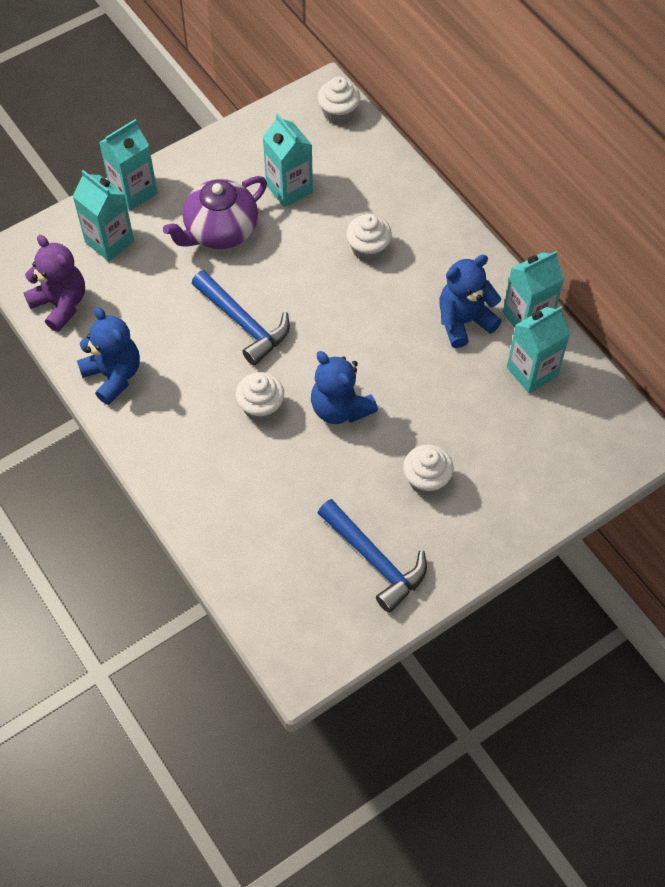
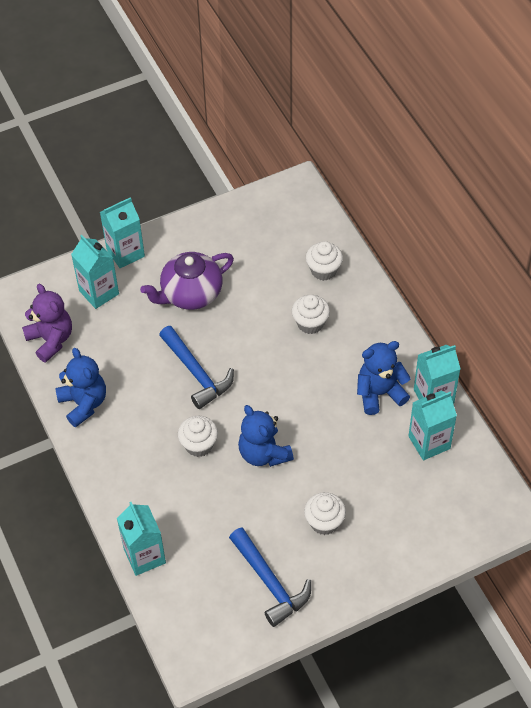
camera: 10 degrees right, 5 degrees down
(289, 189) = (253, 264): turquoise carton -> turquoise carton (144, 556)
(338, 114) = (306, 205): white cupcake -> white cupcake (323, 270)

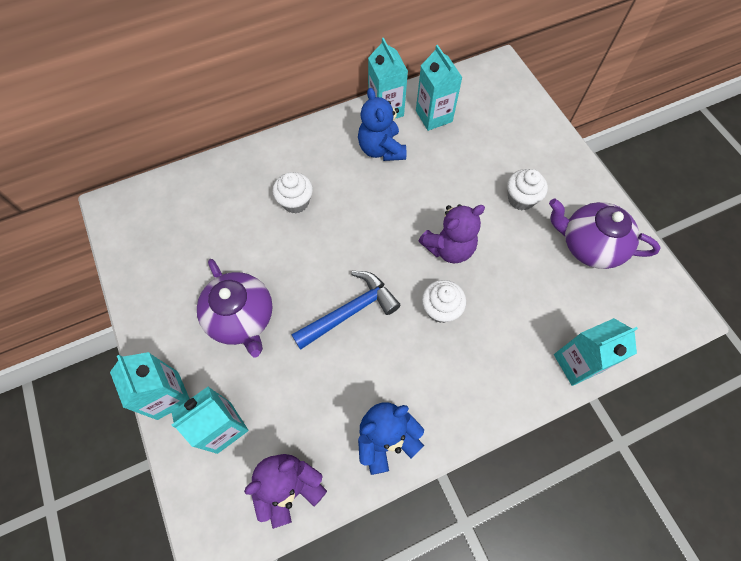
camera: 90 degrees left, 10 degrees up
(263, 453) = (449, 248): blue teddy bear -> purple teddy bear
(270, 583) = (589, 245): blue hammer -> purple teapot
(323, 270) = (230, 188): white cupcake -> none

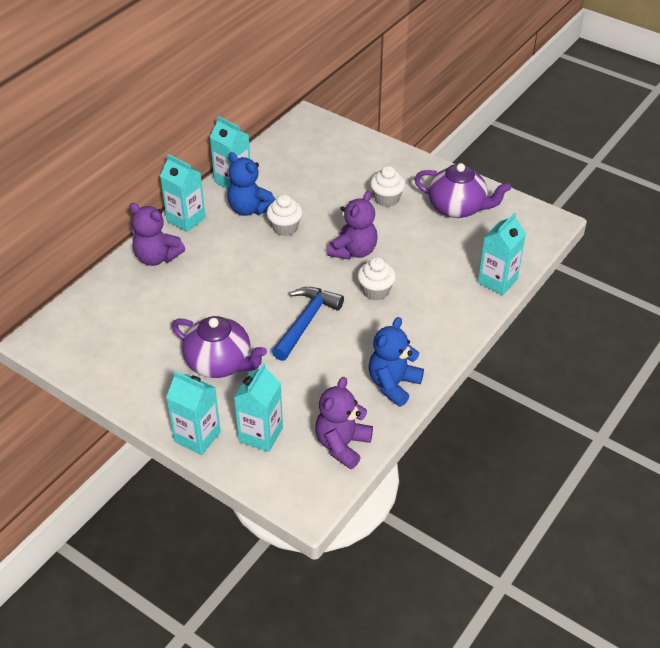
camera: 30 degrees left, 20 degrees down
(265, 166) = (157, 257): none -> purple teddy bear
(295, 202) = (204, 271): white cupcake -> white cupcake (285, 228)
(434, 116) = (277, 171): turquoise carton -> turquoise carton (186, 219)
(589, 245) = (458, 208): purple teapot -> purple teapot turned 150 degrees counterclockwise

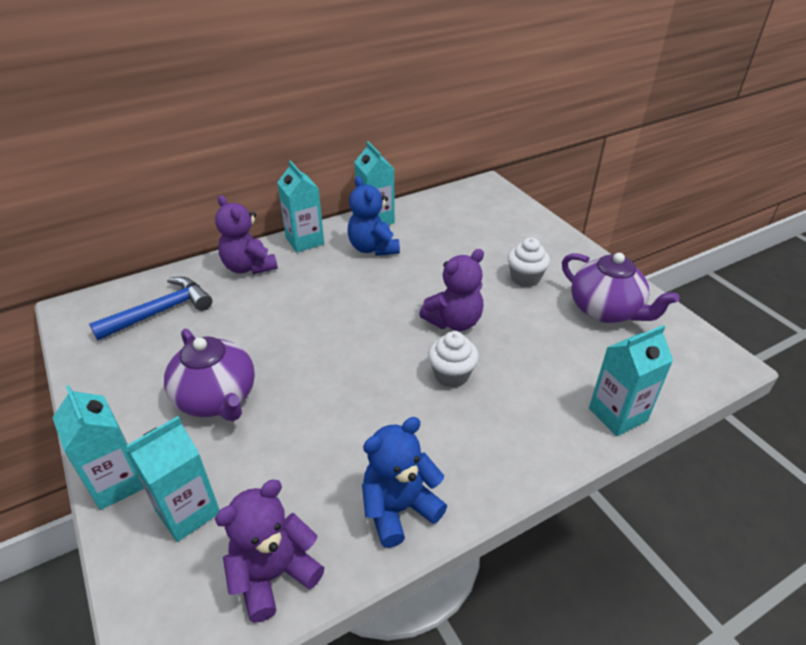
camera: 25 degrees right, 5 degrees down
(285, 228) = (395, 276): white cupcake -> none
(306, 322) = (346, 384): blue hammer -> blue hammer (161, 311)

